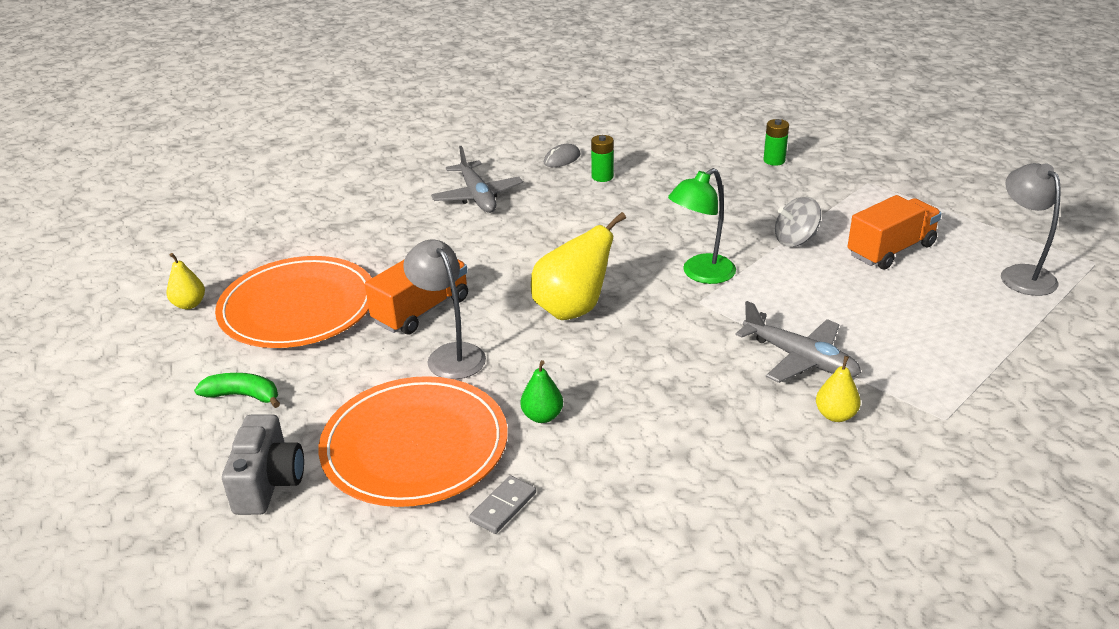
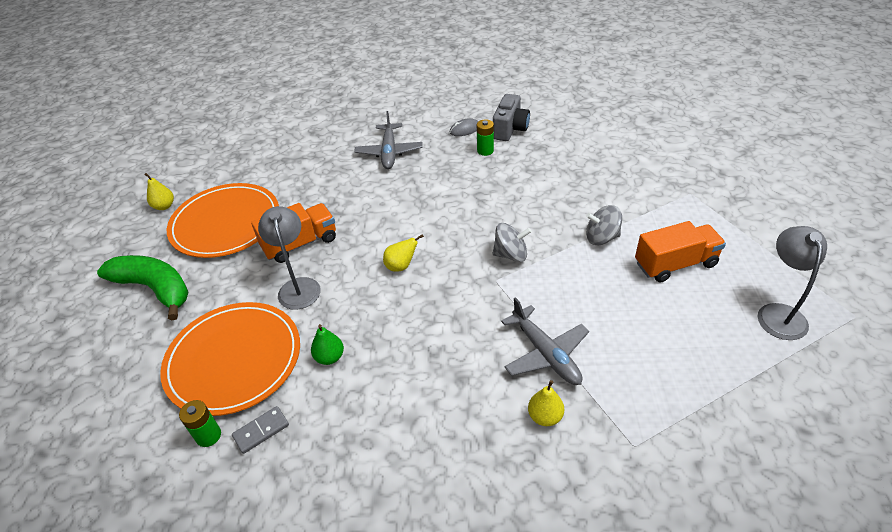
camera: 20 degrees right, 10 degrees up
(243, 396) = (154, 289): green banana -> green banana, size x1.83
(268, 483) = (130, 365): grey camera -> grey camera (510, 129)
(572, 309) = (401, 266): yellow pear -> yellow pear, size x0.52
(700, 274) = (511, 254): green lamp -> grey spinning top
(774, 160) = (624, 158): green battery -> green battery (208, 436)

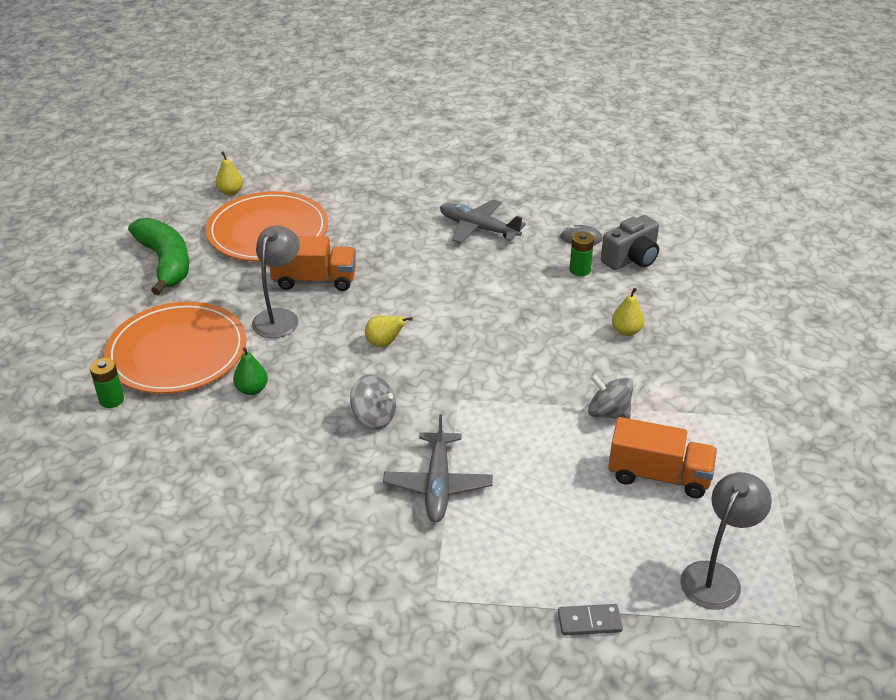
camera: 30 degrees right, 5 degrees down
(261, 431) = (151, 417): grey domino -> grey domino (589, 622)
(389, 152) = (479, 228): grey plane -> grey plane turned 90 degrees clockwise
(511, 254) = (498, 383): grey spinning top -> grey spinning top (374, 417)
(545, 416) = (383, 533): yellow pear -> yellow pear (626, 331)

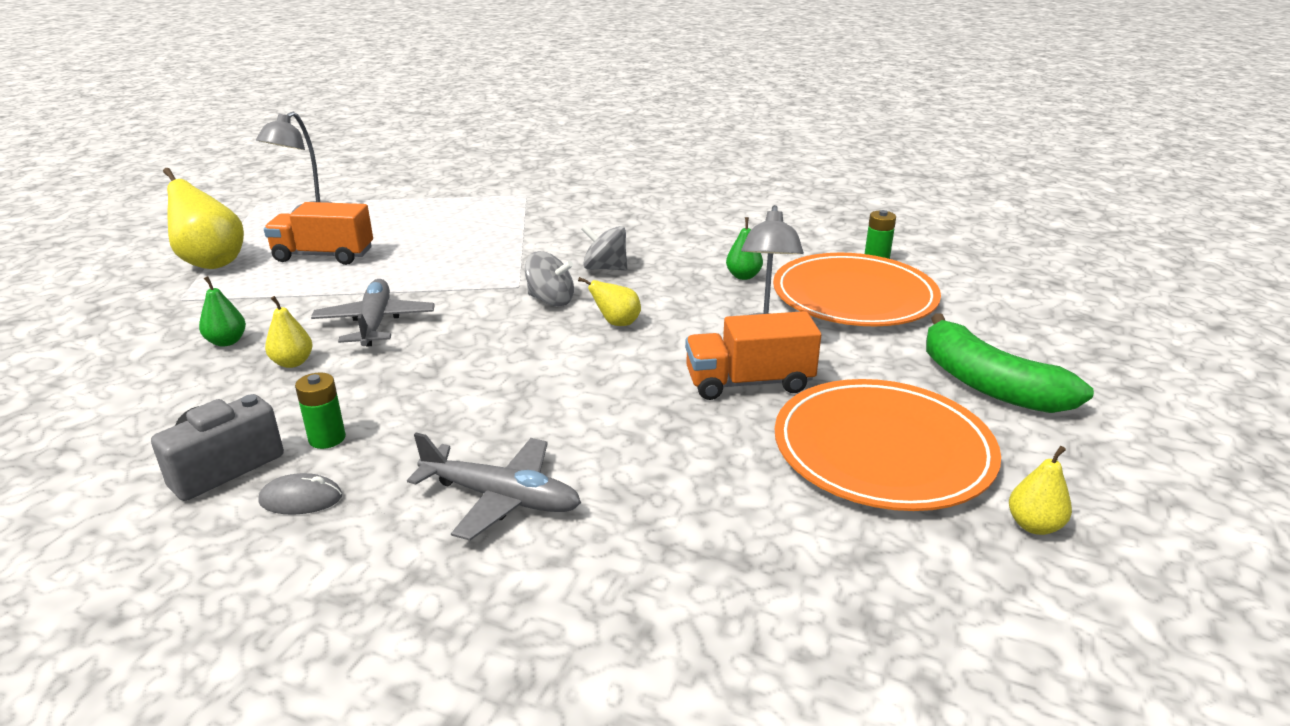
camera: 170 degrees right, 10 degrees down
(437, 484) = (532, 237): grey plane -> grey plane (375, 323)
(589, 622) = (415, 194): grey domino -> none
(608, 413) = (354, 289): grey spinning top -> grey spinning top (551, 300)
(687, 358) = (227, 342): none -> green pear
(771, 477) = (211, 262): none -> yellow pear

